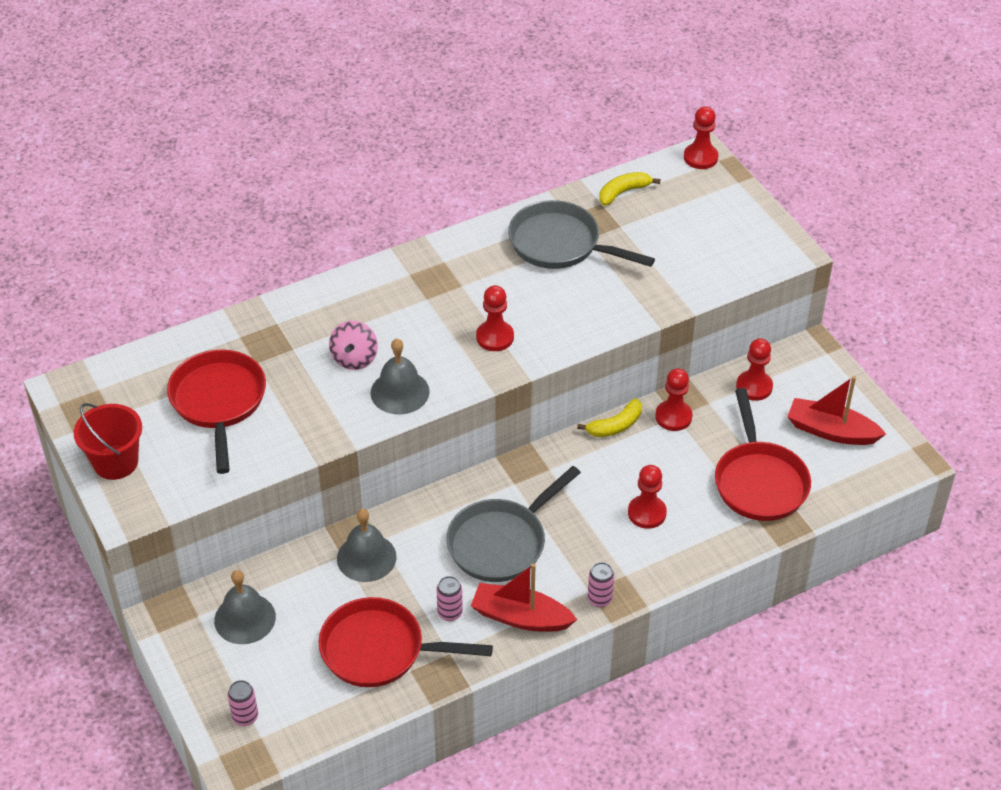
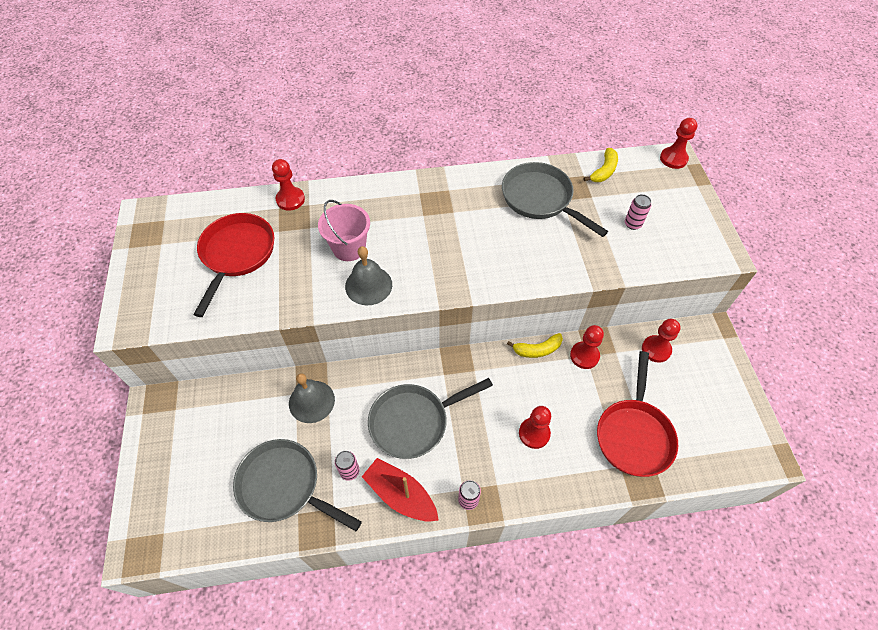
camera: 20 degrees right, 10 degrees up
(115, 462) = (141, 281): red bucket -> none
(245, 618) = (204, 423): grey bell -> none
(245, 717) = (161, 510): pink can -> pink can (632, 224)
(354, 358) = (349, 248): pink spinning top -> pink bucket
(379, 650) = (284, 486): red pan -> grey pan
(495, 337) = (460, 260): red pawn -> red pawn (290, 199)
(623, 192) = (604, 171): yellow banana -> yellow banana turned 135 degrees clockwise
(831, 431) = (707, 408): red boat -> none

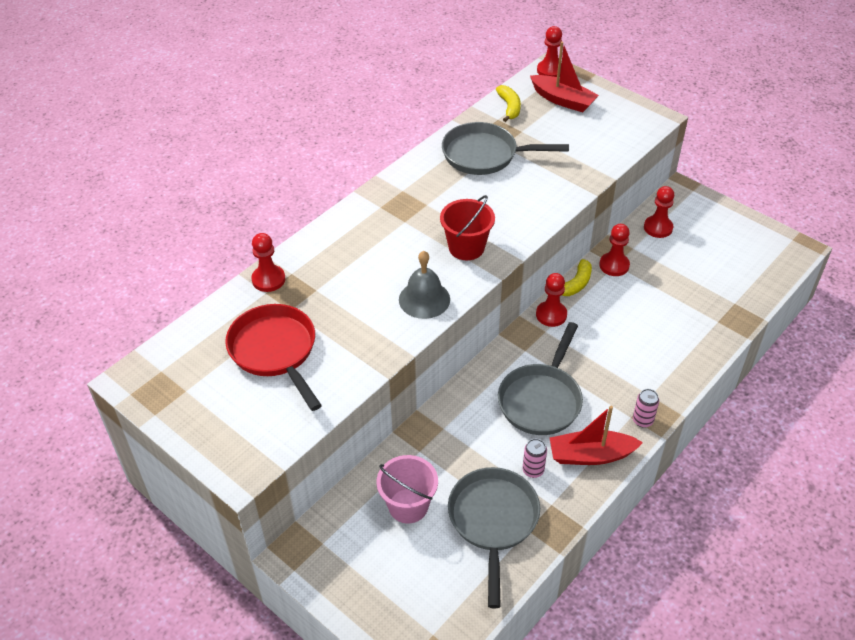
camera: 40 degrees left, 10 degrees down
(284, 486) = (493, 521): grey pan -> grey pan turned 105 degrees clockwise
(311, 401) = (440, 446): grey bell -> none
(349, 248) = (372, 283): pink bucket -> pink bucket (408, 506)
(443, 265) = (466, 247): none -> red bucket
(534, 433) = (638, 342): red pawn -> red pawn (551, 315)
(632, 224) = (573, 133): pink can -> none
(634, 435) = (704, 294): red pan -> none
(656, 190) = (563, 100): none -> red boat

